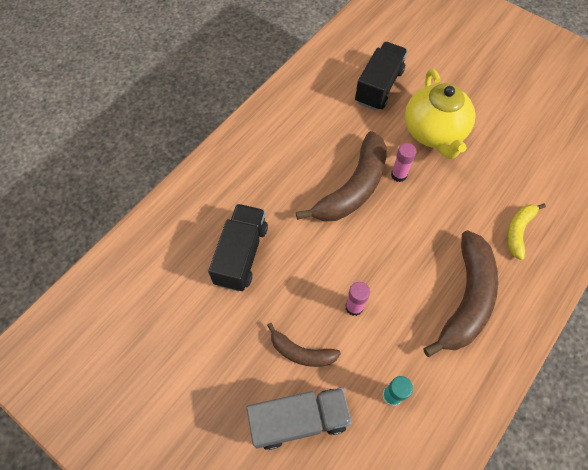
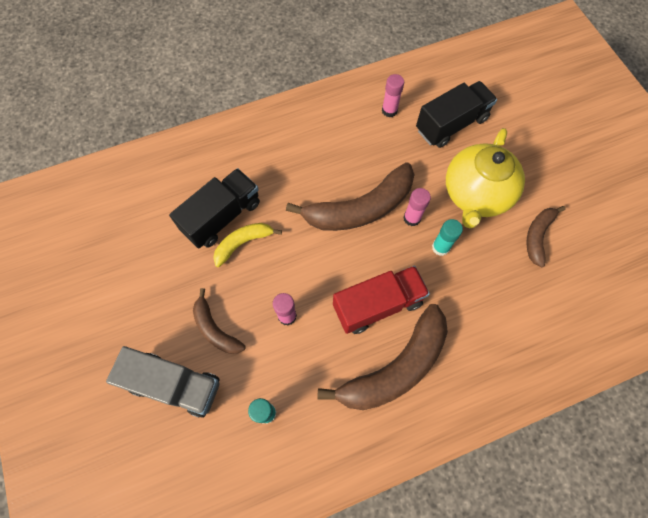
camera: 30 degrees right, 5 degrees up
(322, 98) = (389, 110): none -> pink glue stick
(419, 257) = (377, 305): none -> red truck
(436, 186) = (440, 247): none -> turquoise glue stick
(499, 141) = (537, 236): none -> brown banana
(518, 231) = (493, 333): yellow banana -> yellow banana (243, 243)

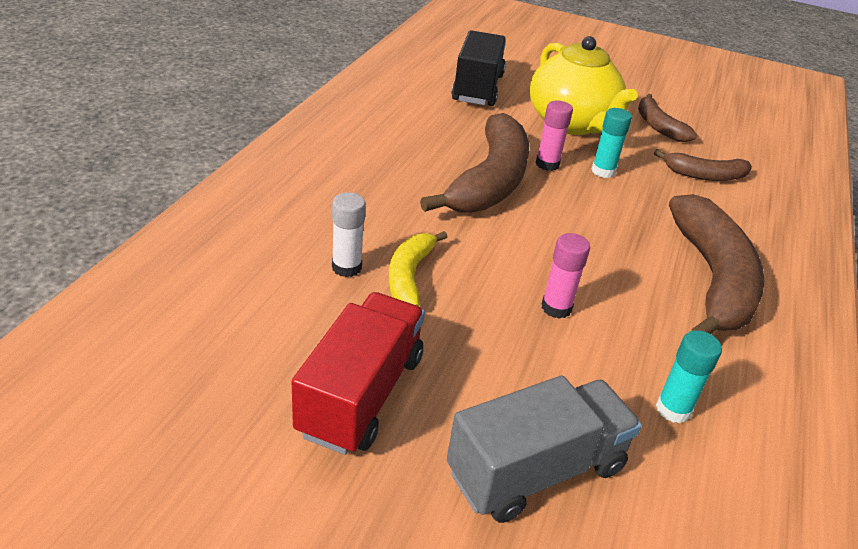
camera: 50 degrees left, 30 degrees down
(215, 329) = (498, 375): brown banana -> brown banana (704, 175)
(222, 217) = (346, 267): black truck -> white glue stick
(377, 305) = (622, 242): red truck -> red truck (361, 395)
(389, 110) = (405, 101): pink glue stick -> none

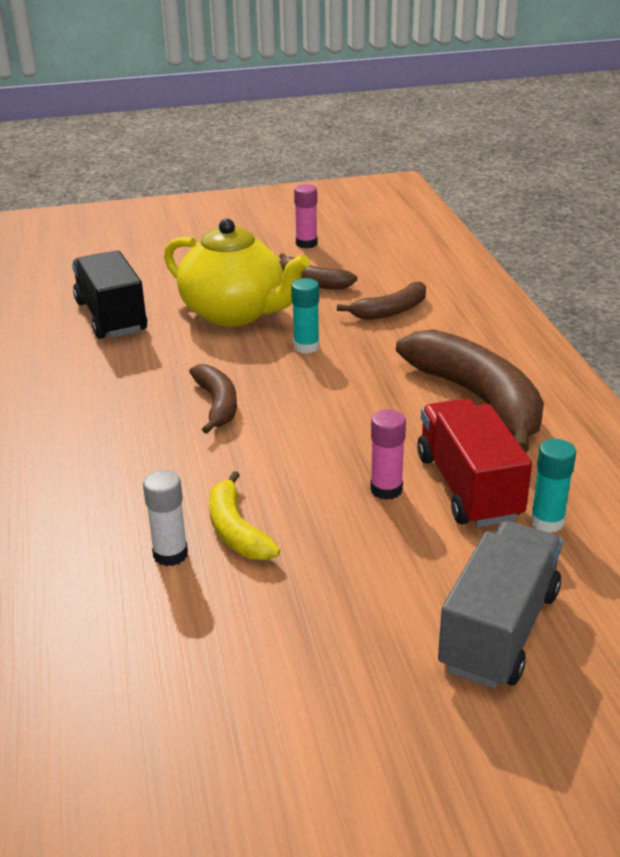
camera: 30 degrees left, 5 degrees down
(361, 395) = (304, 657): red truck -> red truck (468, 487)
(490, 181) = (217, 404): brown banana -> brown banana, size x0.53
(547, 164) = (252, 363): pink glue stick -> pink glue stick (306, 244)

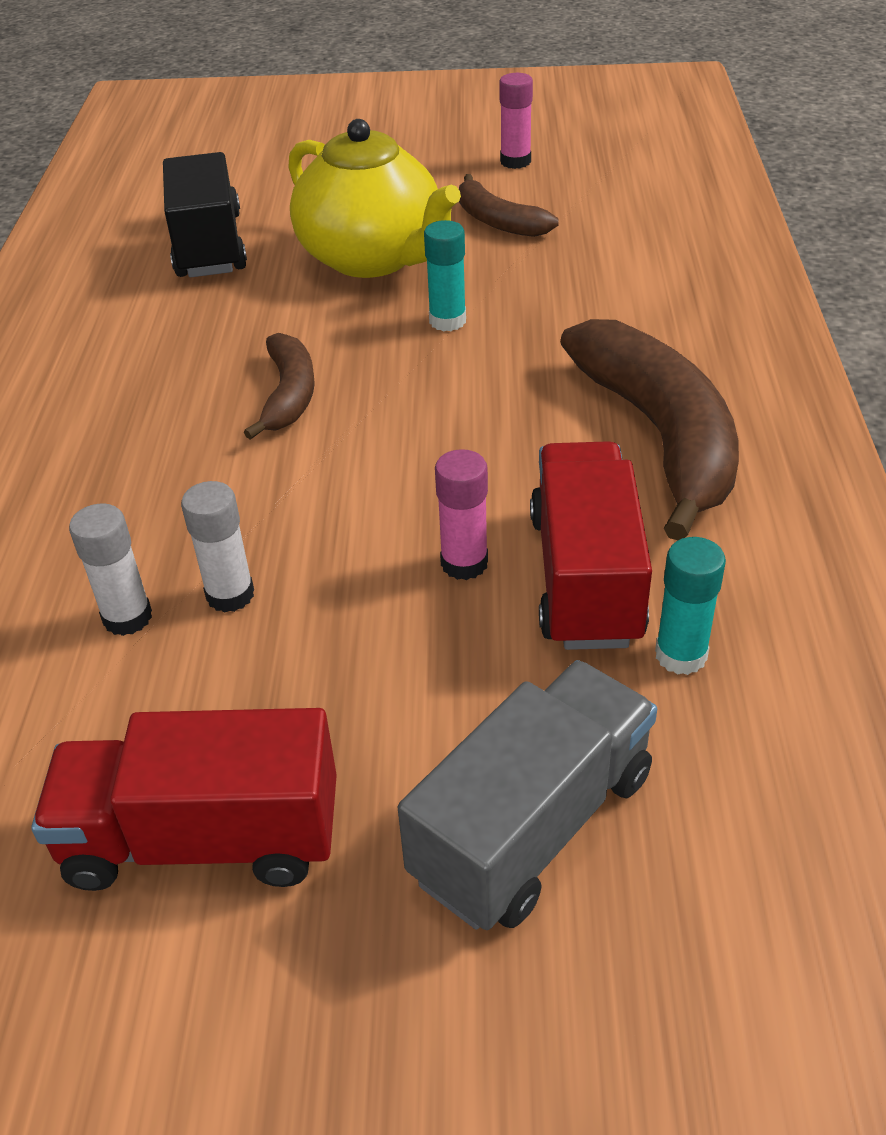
camera: 15 degrees right, 10 degrees up
(236, 530) = (230, 595): yellow banana -> white glue stick
(290, 674) = (203, 839): none -> red truck
(390, 311) = (590, 278): brown banana -> none

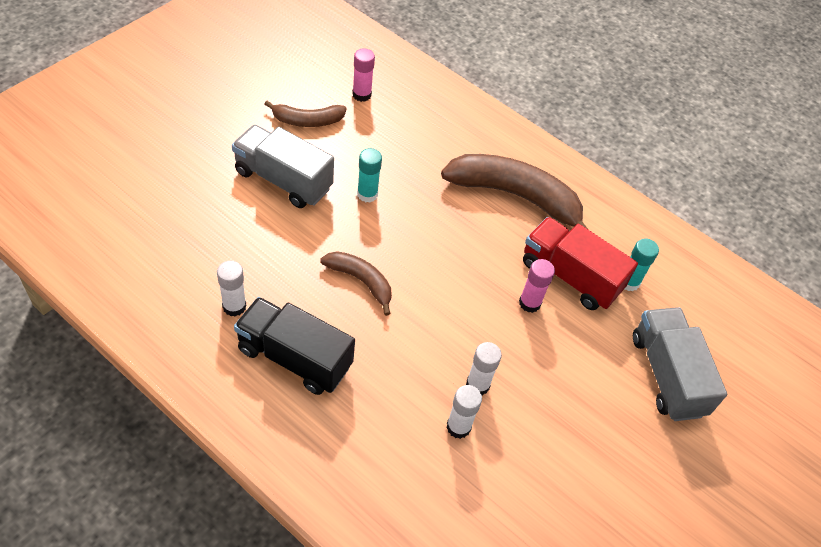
camera: 60 degrees left, 10 degrees up
(126, 333) = (234, 306): none -> white glue stick
(203, 839) = (599, 470): red truck -> none
(209, 246) = (189, 226): black truck -> black truck (294, 358)
(373, 258) = (283, 180): yellow teapot -> grey truck
(515, 161) = (262, 76): pink glue stick -> pink glue stick (361, 95)

